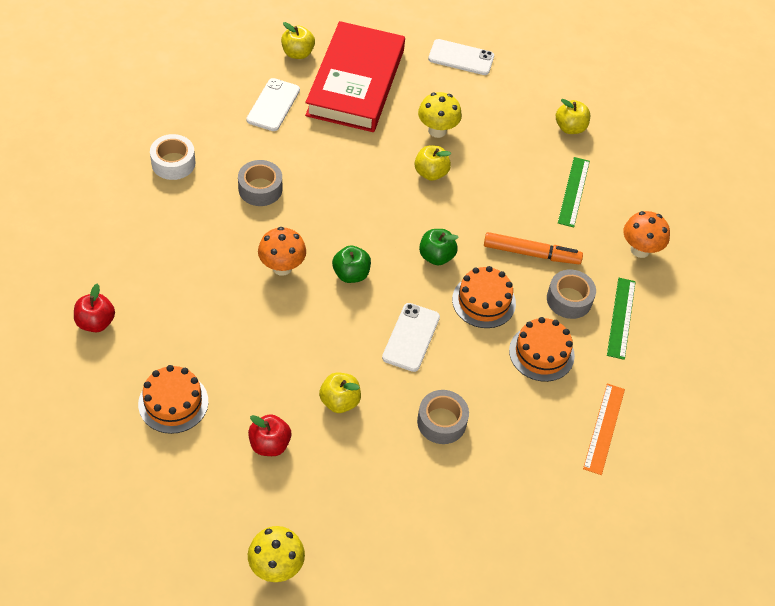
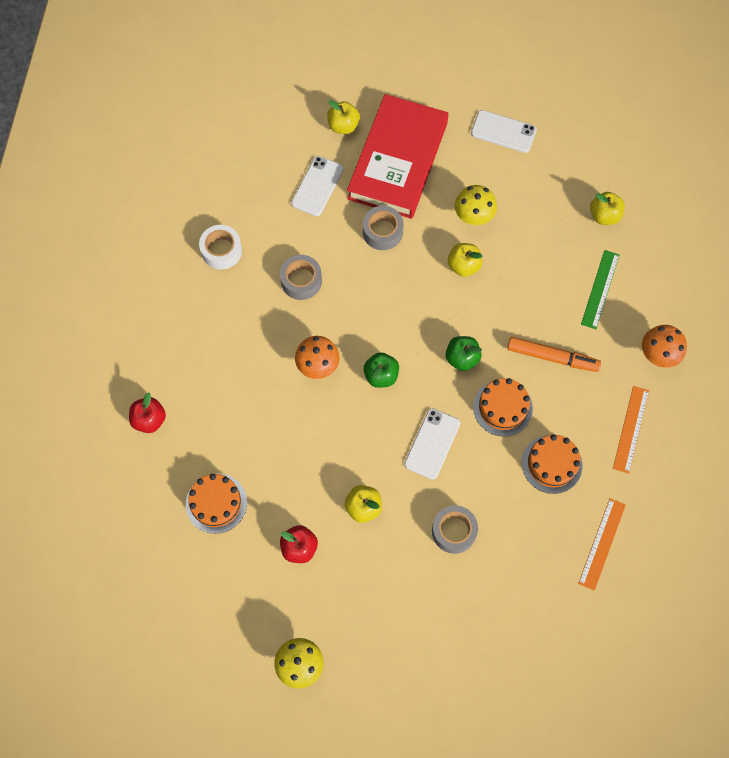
camera: 10 degrees right, 15 degrees up
(569, 299) = (583, 408): grey tape -> grey tape (382, 232)
(621, 318) = (630, 429): green ruler -> orange ruler

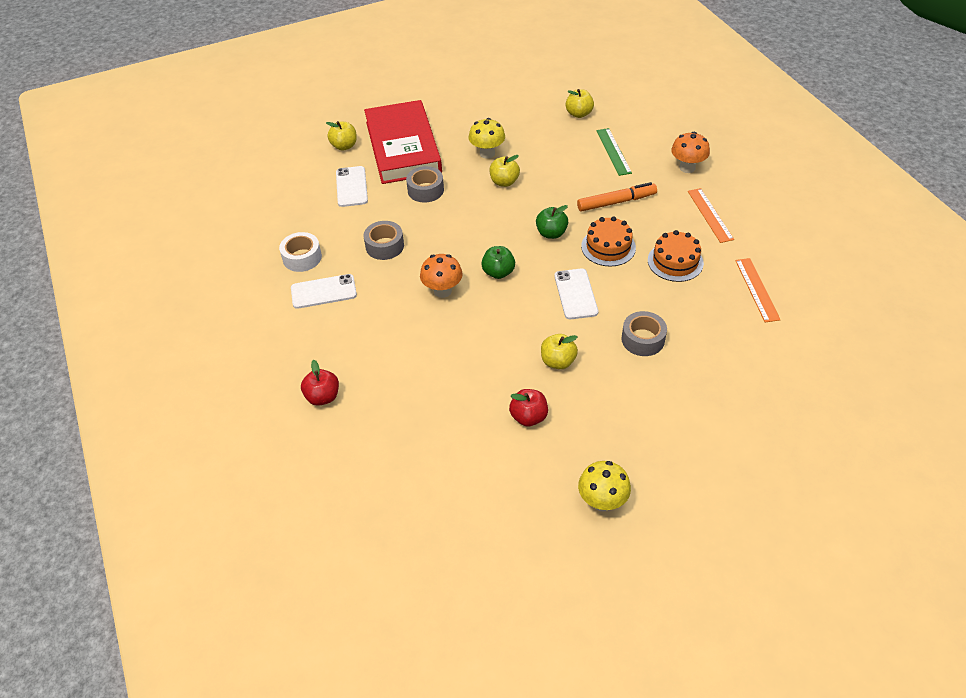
camera: 30 degrees left, 20 degrees down
(216, 503) = (430, 424): orange cake -> none
(503, 132) = (467, 101): white phone -> white phone (323, 291)

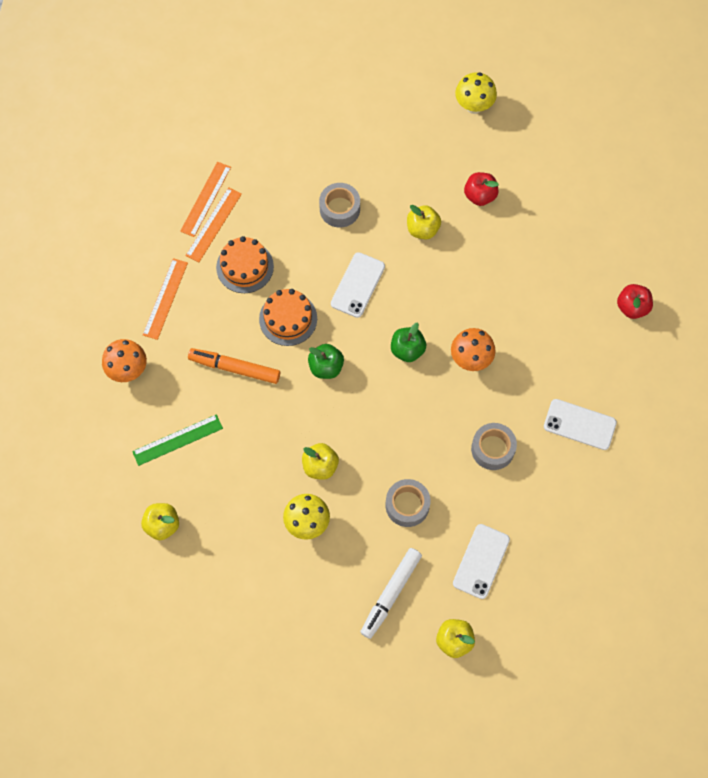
camera: 150 degrees left, 20 degrees up
(302, 258) = (581, 483): white tape -> none
(403, 147) = (390, 594): red book -> white marker
(613, 151) = (177, 440): green ruler -> green ruler turned 45 degrees clockwise
(730, 276) = (214, 224): none -> orange ruler

